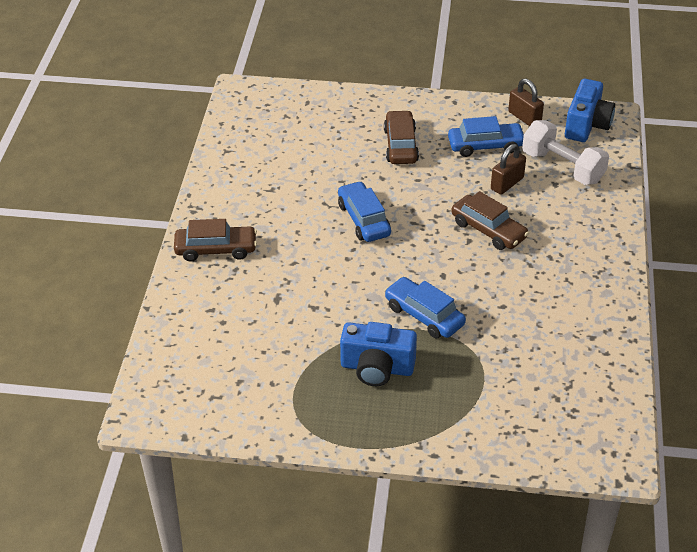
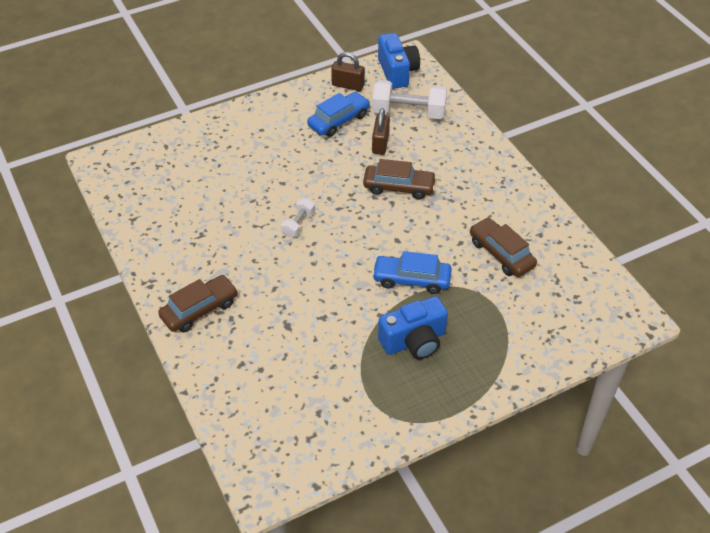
camera: 35 degrees left, 5 degrees up
(364, 219) = (298, 224): blue car -> white dumbbell
(400, 145) = (274, 149): brown car -> brown car (501, 254)

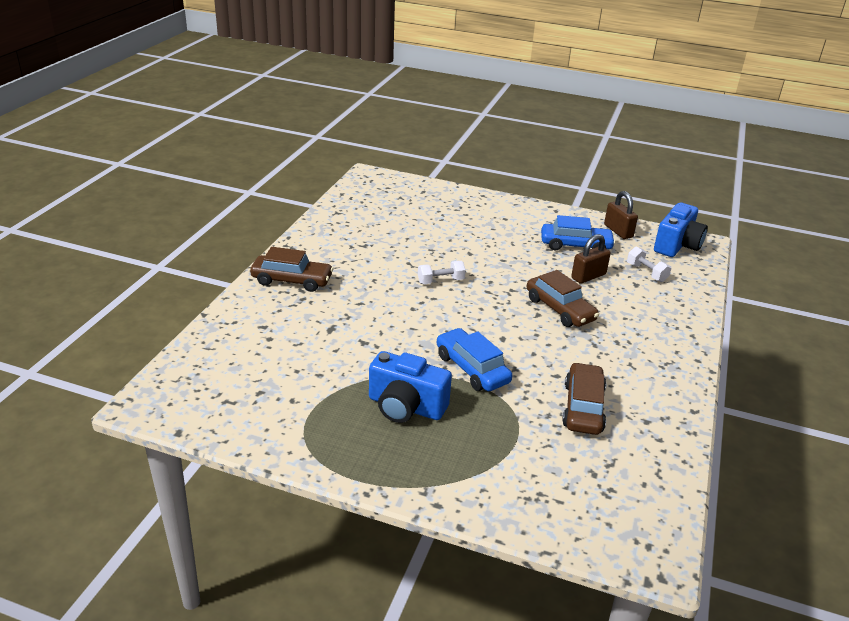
camera: 45 degrees right, 15 degrees down
(408, 112) = (646, 273): white dumbbell -> white dumbbell, size x0.53

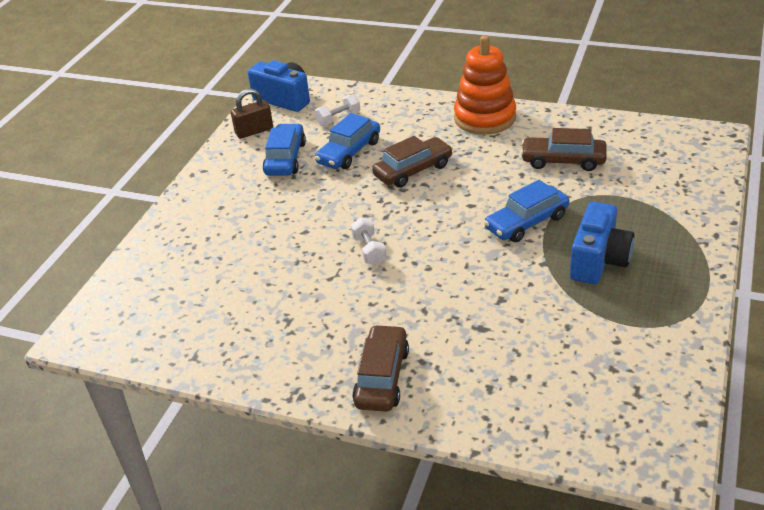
camera: 85 degrees left, 5 degrees up
(588, 276) = (349, 152): brown padlock -> blue car
(665, 361) = (484, 118): none -> orange stacking toy

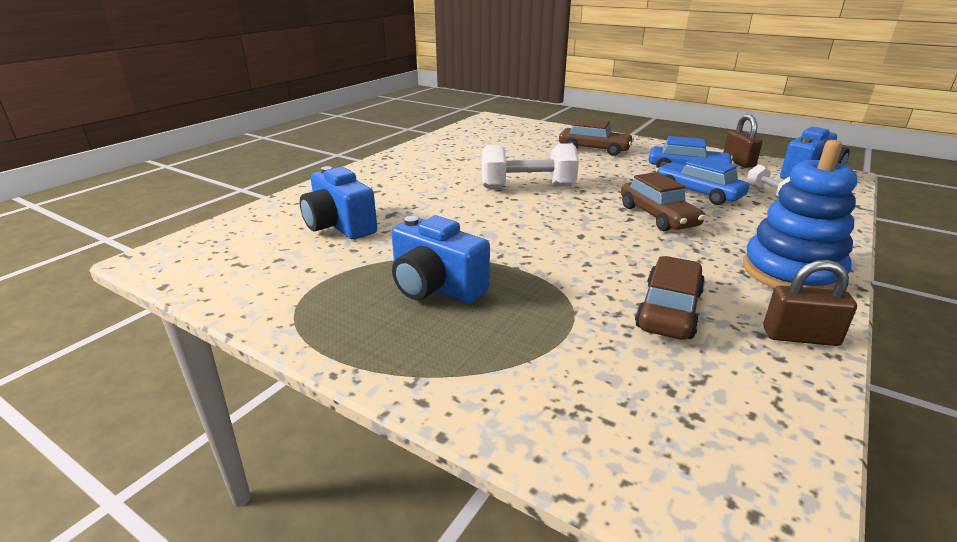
camera: 100 degrees right, 10 degrees down
(369, 250) = (527, 187): white dumbbell -> white dumbbell, size x1.88
(382, 377) = (375, 178): brown car -> brown car (594, 149)
(484, 118) = (791, 272): orange stacking toy -> blue stacking toy
(526, 222) = (533, 259): blue car -> none
(526, 355) = (339, 226): none -> blue camera
(563, 120) = (800, 336): none -> brown padlock

